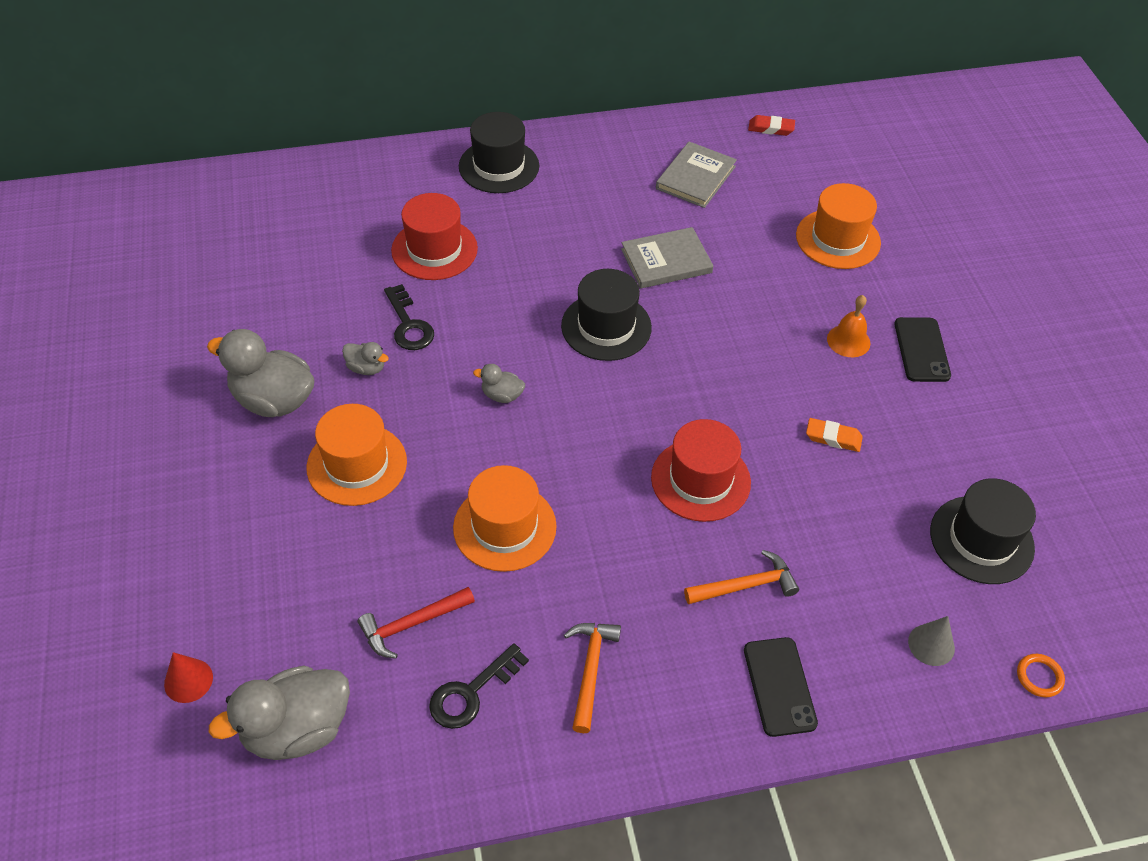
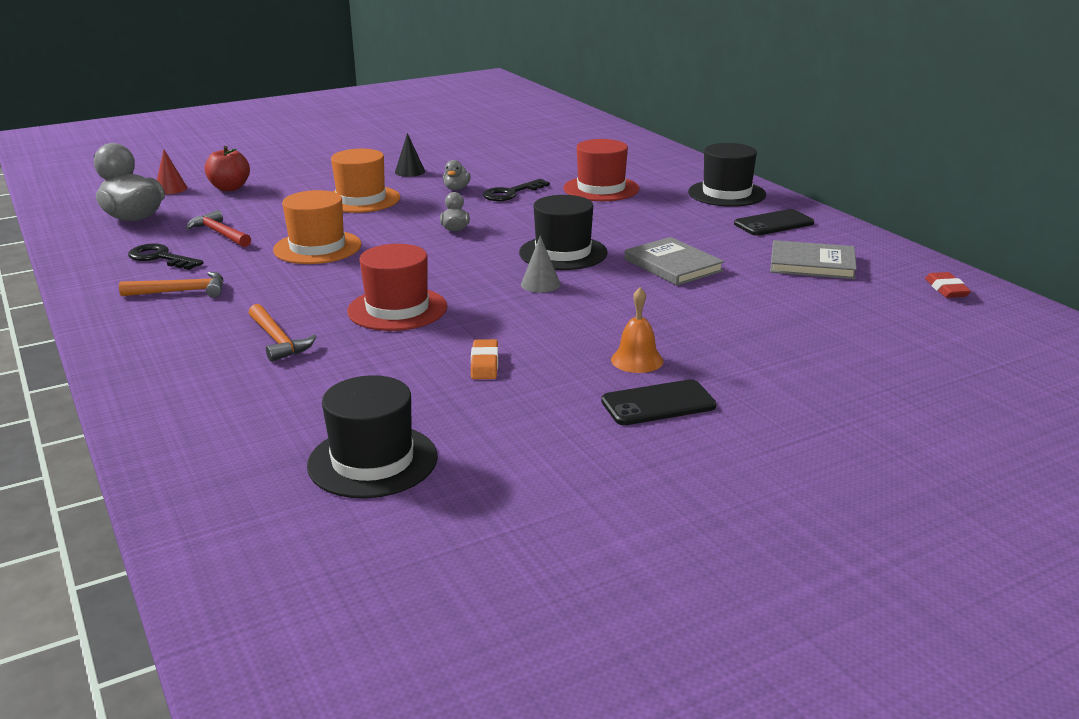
camera: 75 degrees right, 25 degrees down
(228, 605) = (230, 188): none -> red apple
(273, 400) = (410, 172): grey duck -> black cone
(779, 686) = (165, 365): black phone -> black phone (773, 223)
(838, 239) = (800, 341): orange hat -> none
(931, 645) = (218, 438): grey cone -> grey cone (540, 284)
(1039, 677) = (178, 510): orange ring -> none

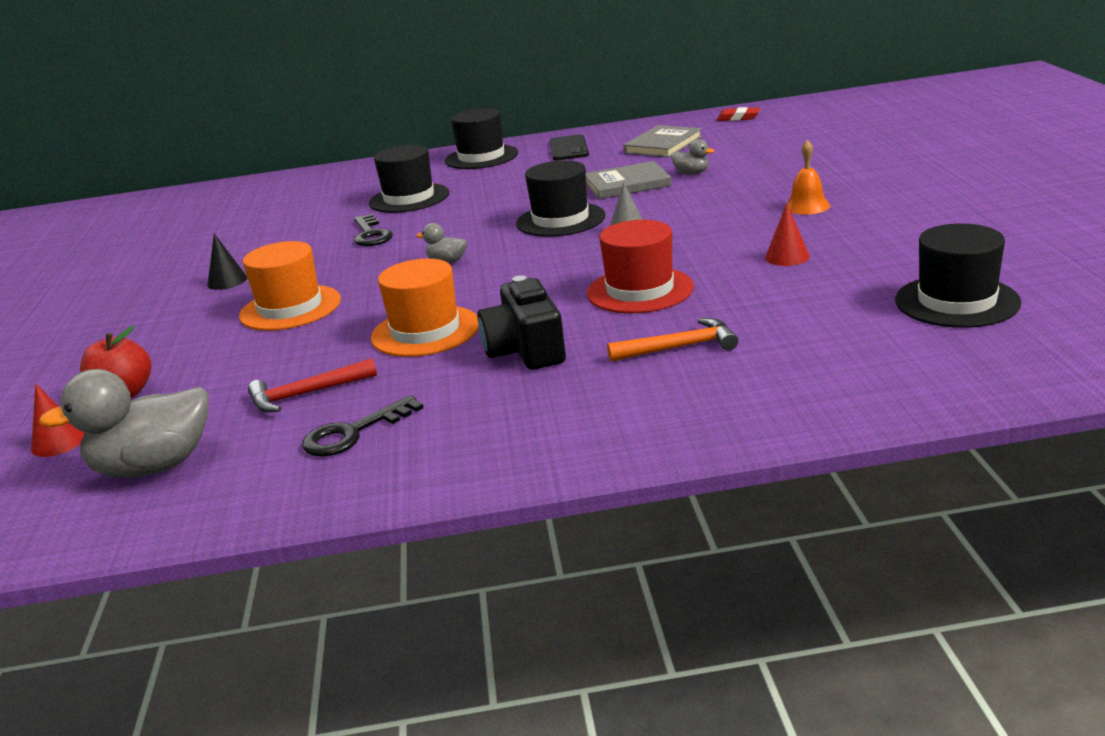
camera: 65 degrees left, 0 degrees up
(181, 291) = (491, 411): orange hammer -> none
(280, 286) = (526, 350): none -> black camera
(456, 189) = (322, 259): grey duck -> grey duck (692, 173)
(484, 364) = (787, 257): orange eraser -> red cone
(601, 189) = (409, 198): red hat -> black hat
(658, 403) = (885, 204): black phone -> none

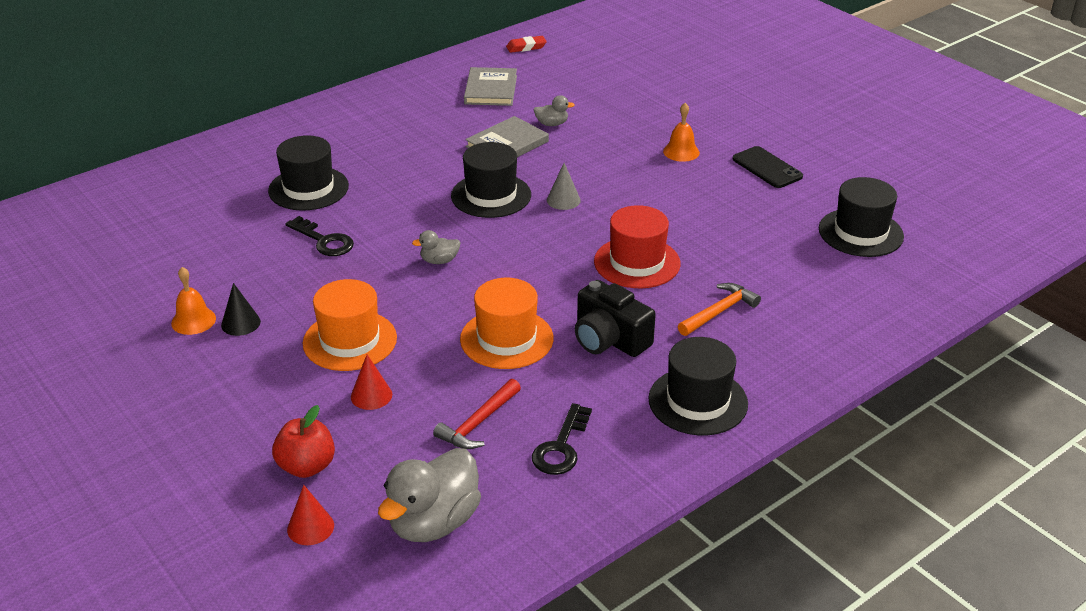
camera: 35 degrees left, 10 degrees up
(197, 274) = (193, 320): none -> orange bell
(481, 157) = (323, 123): black hat -> black hat (698, 401)
(568, 149) = (402, 103): black phone -> black phone (767, 168)
(787, 257) = (714, 209): red cone -> red cone (371, 395)

